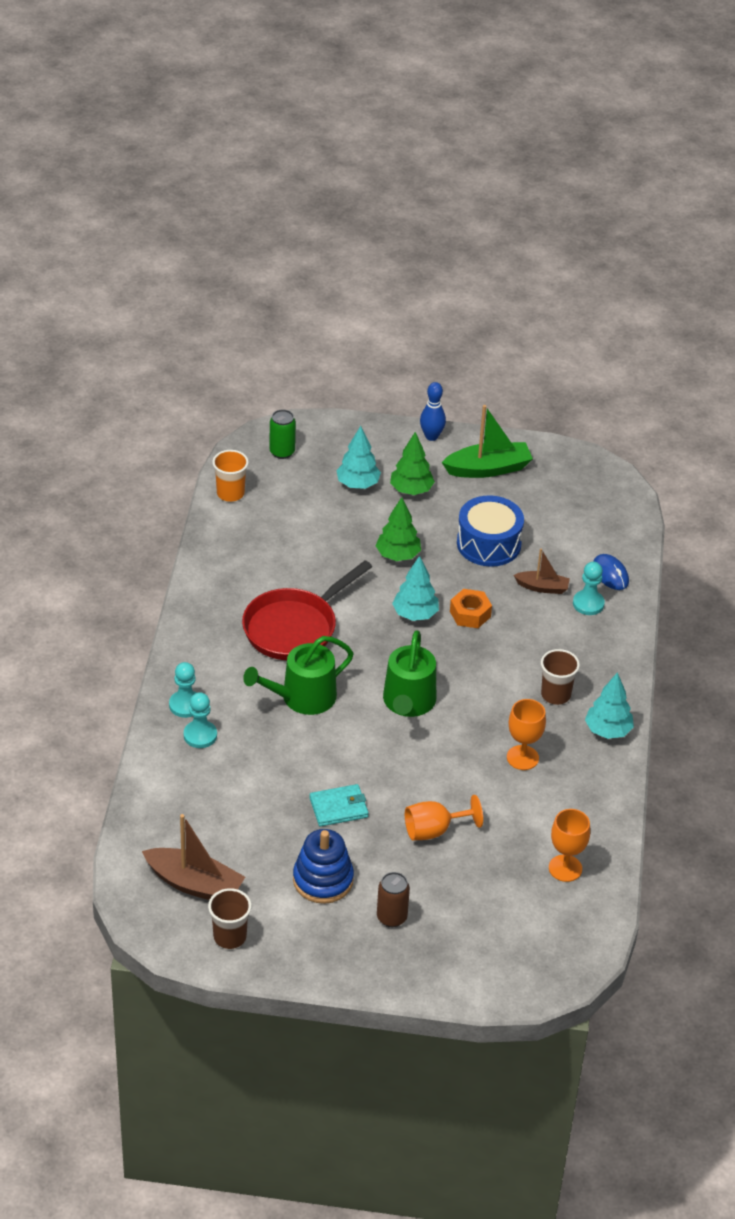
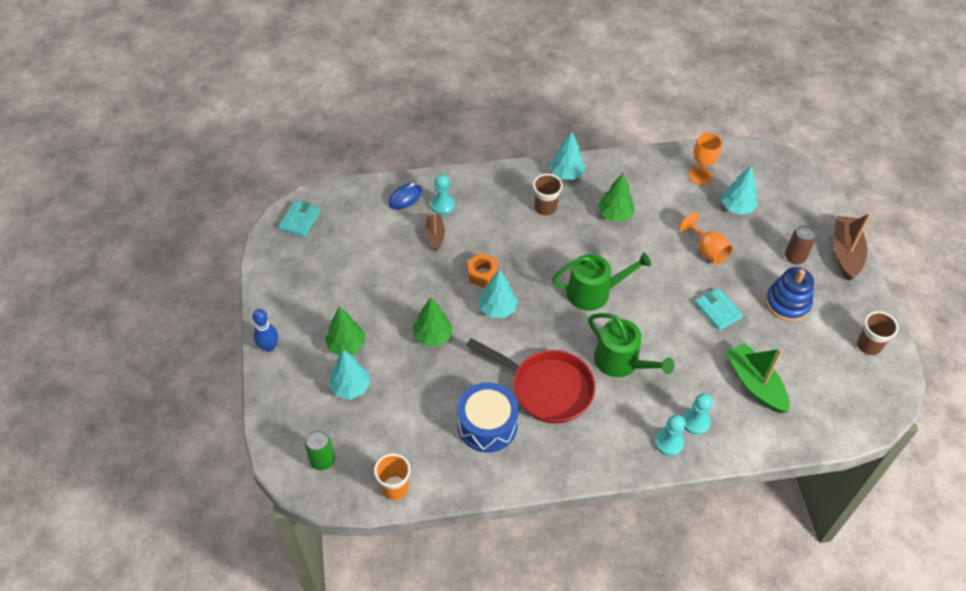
camera: 105 degrees left, 10 degrees up
(194, 884) = (838, 381): brown boat -> brown boat (845, 253)
(488, 469) = (302, 297): green boat -> green boat (755, 384)
(488, 544) = (396, 278): blue drum -> blue drum (487, 425)
(495, 887) = (737, 208): none -> turquoise tree
(522, 758) = (615, 215): orange goblet -> green tree
(600, 483) = (300, 220): none -> turquoise wallet

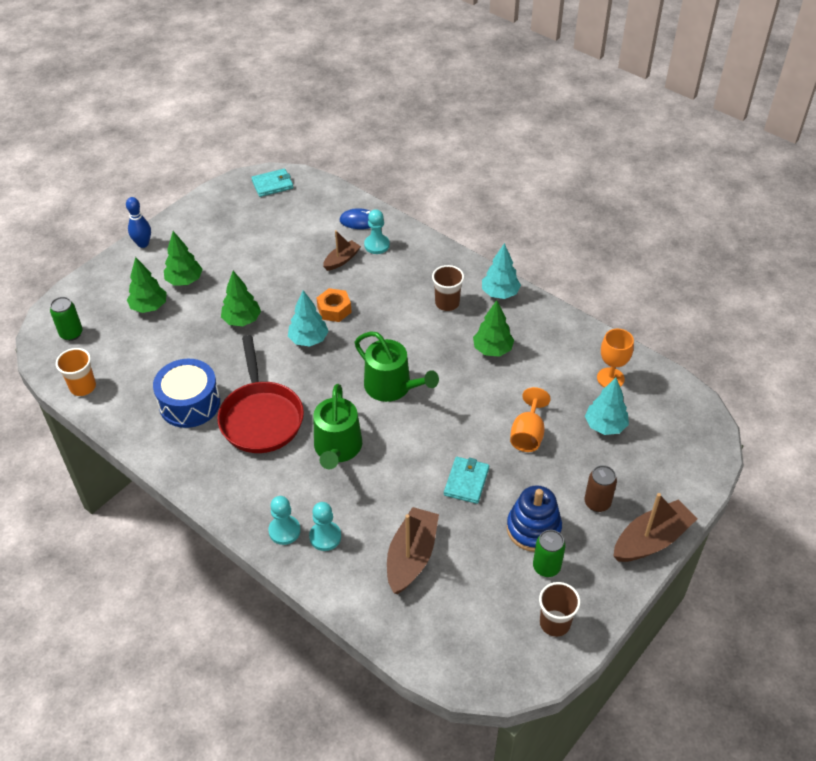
camera: 50 degrees right, 5 degrees down
(350, 387) = (149, 307): turquoise tree -> green tree
(755, 384) = (411, 556): green boat -> brown boat
(823, 319) = (546, 567): none -> green can

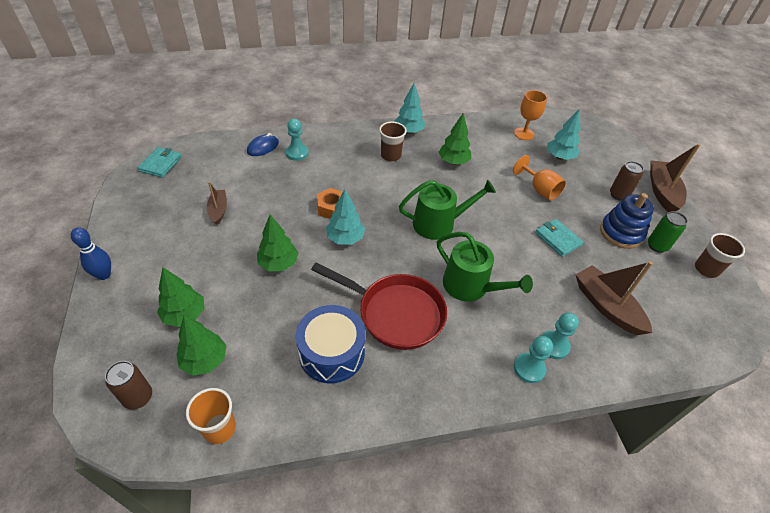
camera: 55 degrees left, 0 degrees up
(71, 334) = (138, 397): green can -> brown can
(184, 281) = (187, 273): green tree -> green tree (205, 360)
(342, 260) = (288, 176): brown boat -> brown boat (218, 210)

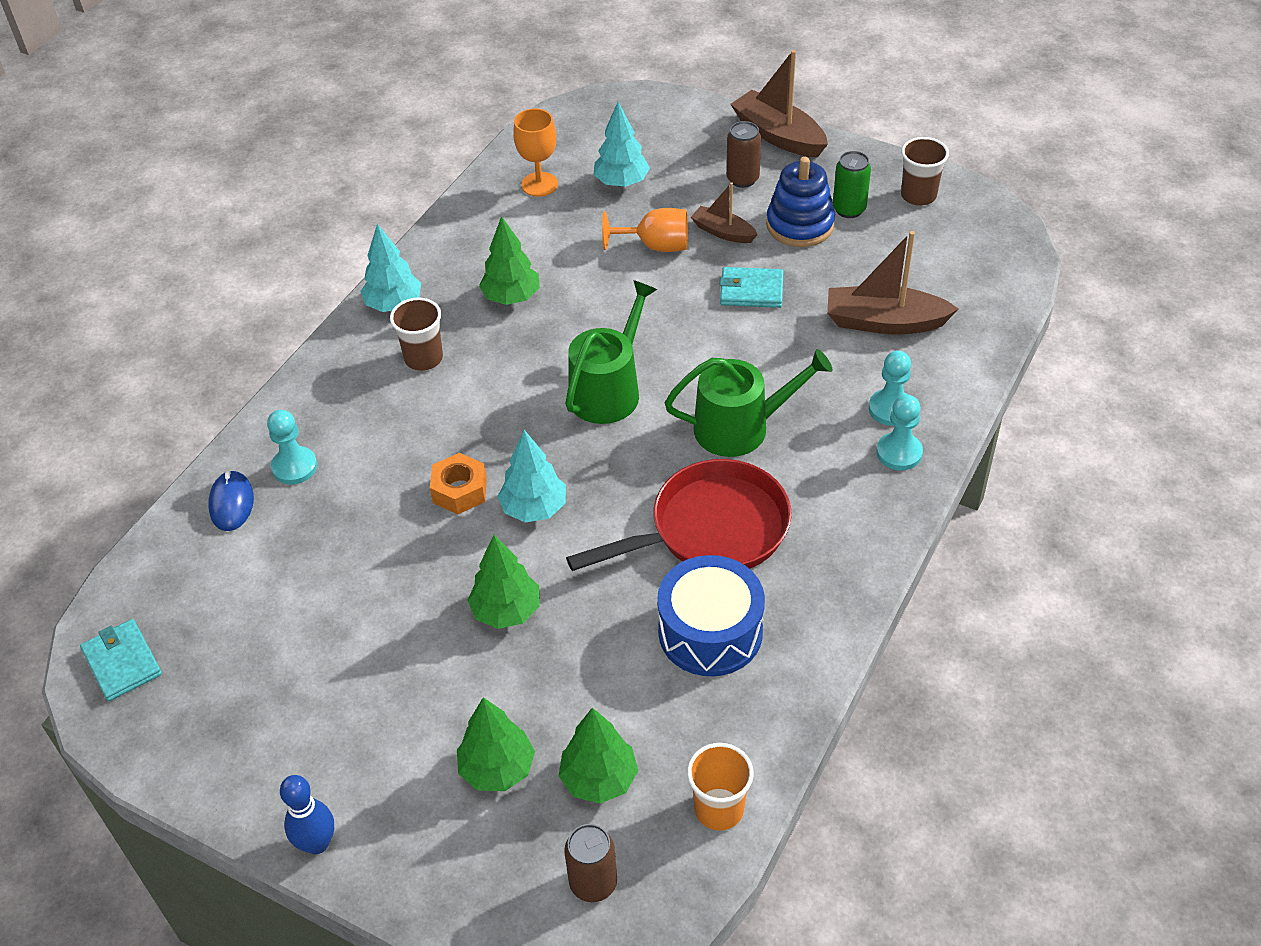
camera: 45 degrees left, 0 degrees up
(218, 210) = (321, 632): brown boat -> brown boat (723, 232)

